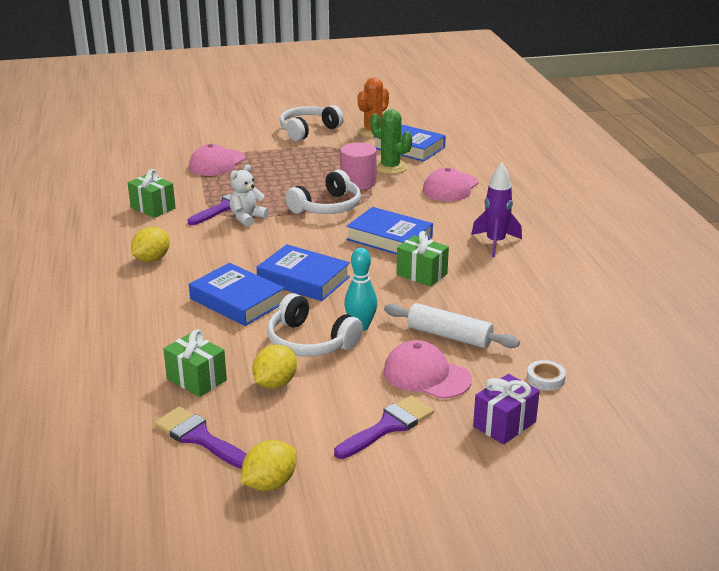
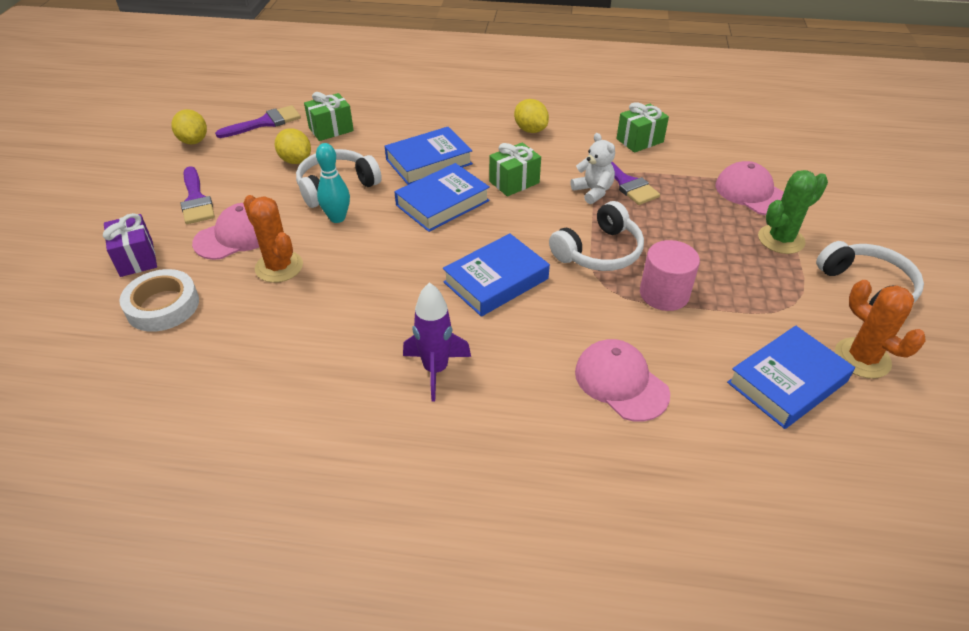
camera: 110 degrees right, 15 degrees up
(327, 207) = (599, 252): white headphones -> white headphones turned 105 degrees counterclockwise
(390, 167) = (710, 338): green cactus -> green cactus (781, 239)
(422, 274) = (401, 282): green gift -> green gift (514, 182)
(449, 336) = (279, 267): white rolling pin -> orange cactus
(545, 379) = (163, 306): white tape -> white tape, size x1.84

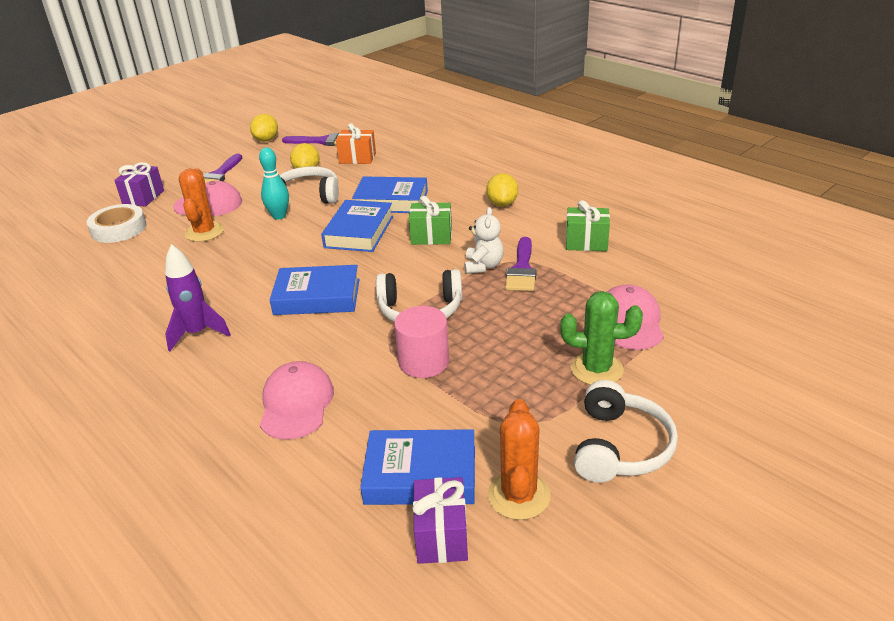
camera: 40 degrees right, 10 degrees down
(331, 129) = (357, 158): green gift -> orange gift
(442, 203) = (359, 232): blue book -> blue book turned 75 degrees counterclockwise
(860, 417) = (441, 535): none -> purple gift

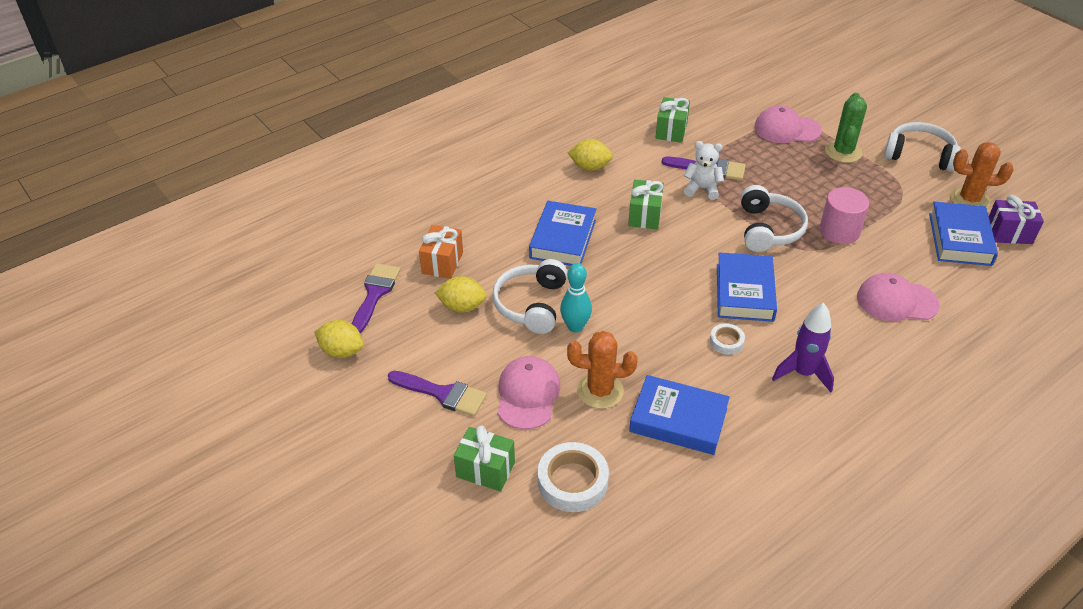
camera: 85 degrees left, 10 degrees up
(143, 197) = (485, 469): purple gift -> green gift
(249, 288) = (726, 341): none -> white tape
(359, 232) = (625, 263): blue book -> blue book (678, 420)

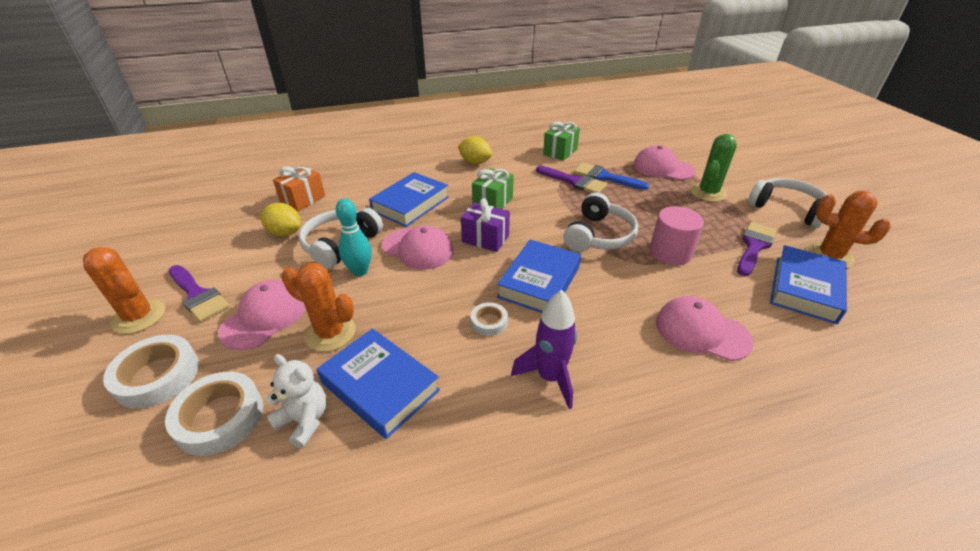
camera: 20 degrees right, 5 degrees down
(342, 351) = (163, 241): yellow lemon -> none
(375, 294) = (232, 209): purple brush -> purple brush (754, 246)
(408, 429) = (139, 317): none -> orange cactus
(485, 469) = (157, 376): green gift -> white tape
(611, 288) = (418, 248): none -> pink cap
(702, 189) = (557, 194): white teddy bear -> white teddy bear (304, 420)
(736, 155) = (604, 177): none -> blue brush
(1009, 233) = (869, 297): purple gift -> purple gift (485, 239)

